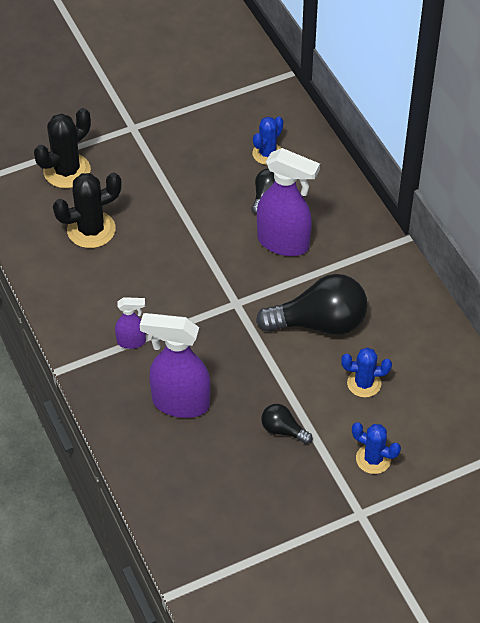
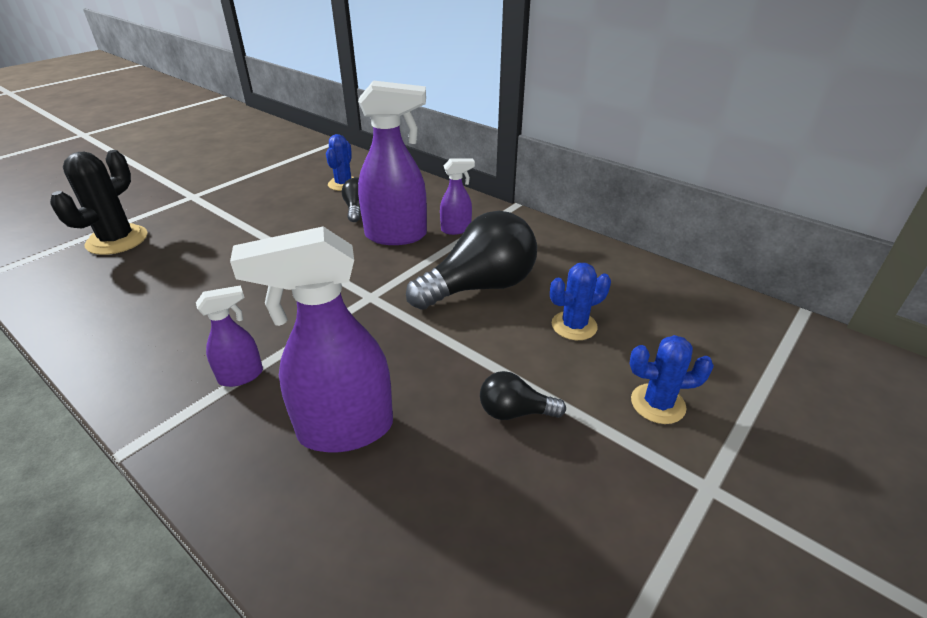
camera: 25 degrees left, 15 degrees down
(91, 230) = (156, 279): black cactus -> none
(336, 253) = (456, 229): none -> purple spray bottle

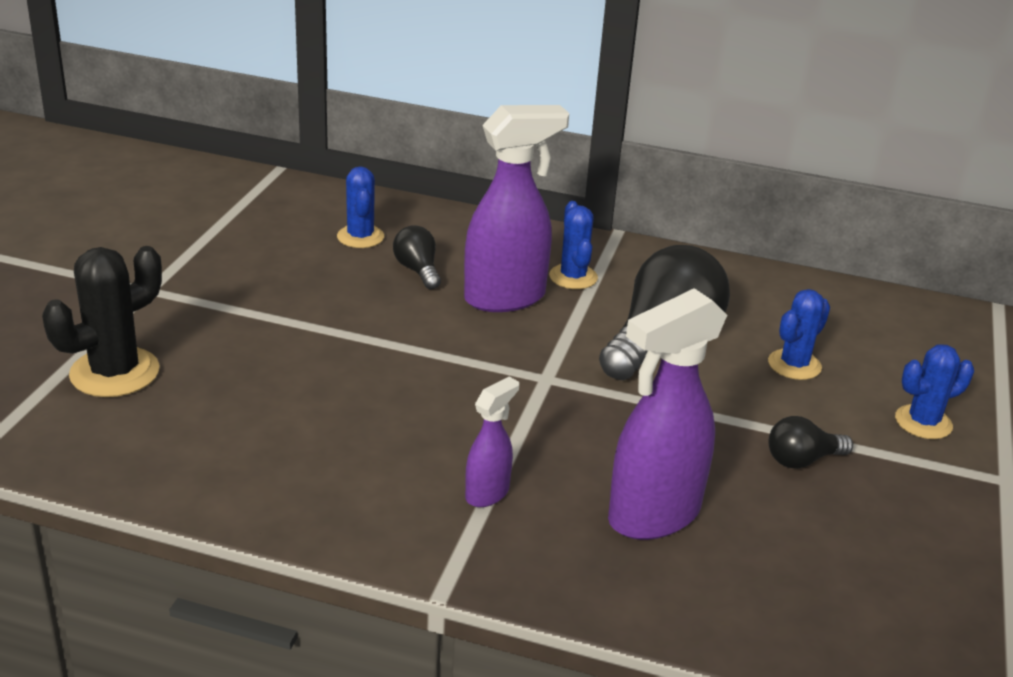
camera: 25 degrees left, 5 degrees down
(117, 240) = (115, 372): black cactus -> black cactus turned 45 degrees clockwise
(456, 229) = (573, 277): purple spray bottle -> blue cactus

